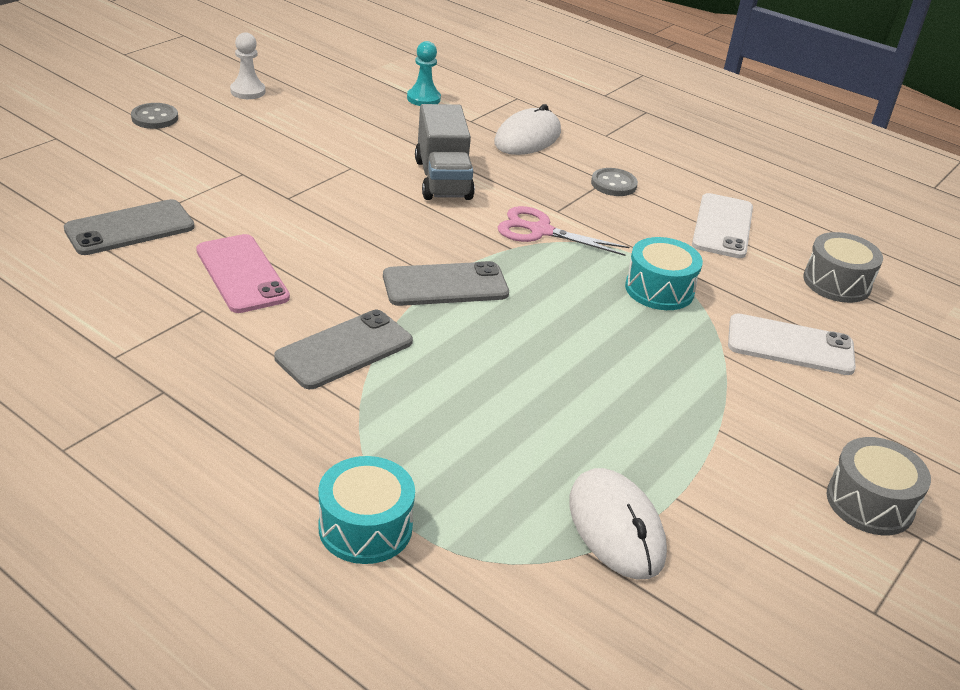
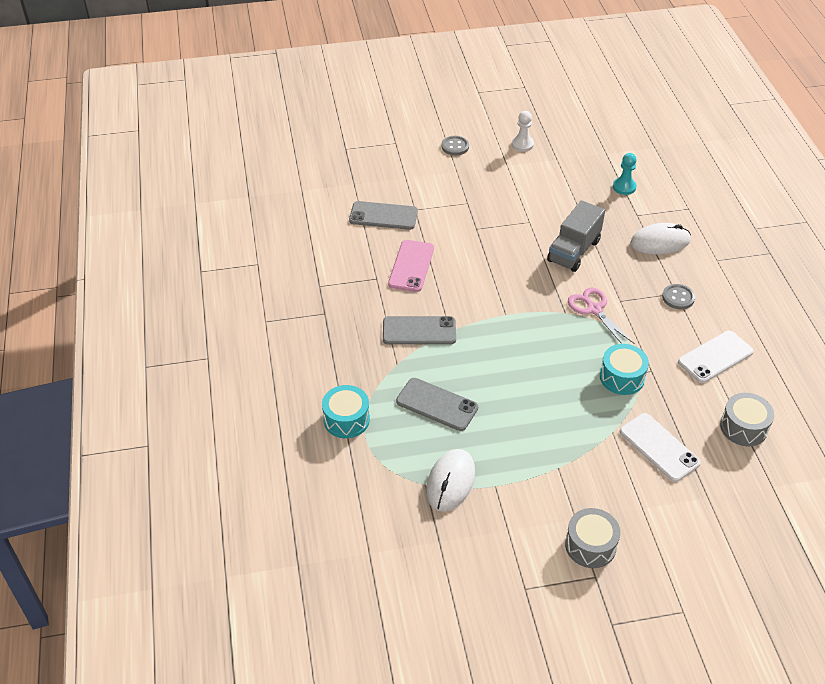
camera: 45 degrees right, 10 degrees up
(445, 285) = (504, 319): grey phone -> grey phone (437, 404)

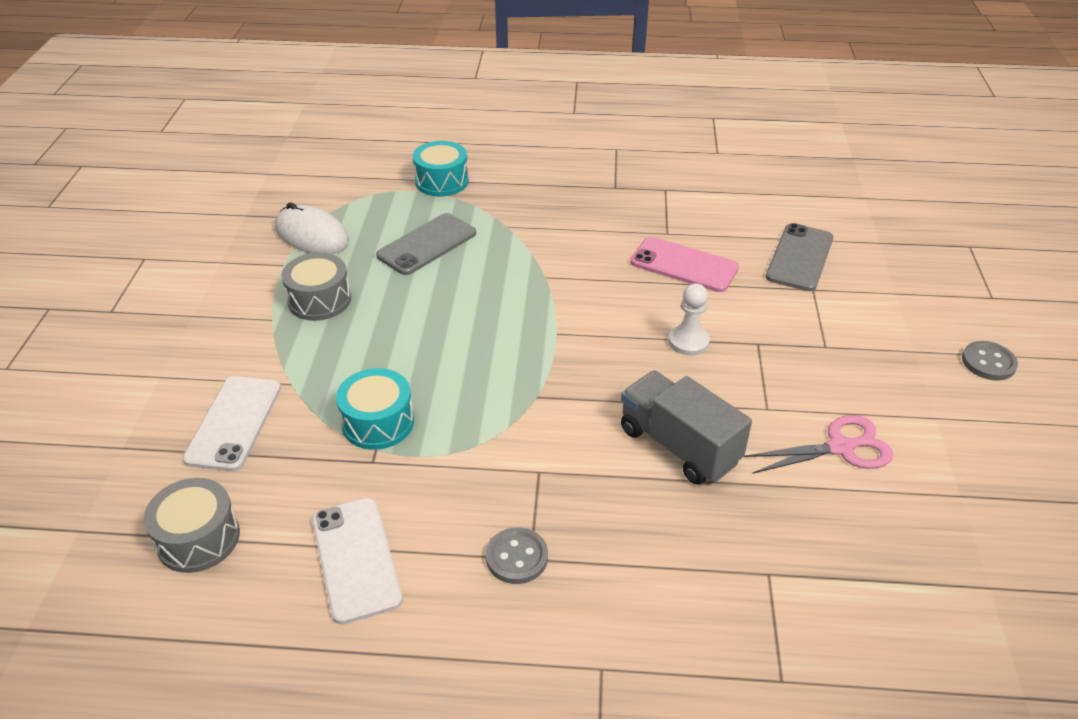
camera: 105 degrees right, 5 degrees down
(419, 331) = (555, 251): grey phone -> none
(522, 144) = (1006, 454): white pawn -> white pawn (688, 342)
(590, 545) = (149, 317): grey drum -> grey drum (319, 300)
(594, 309) = (530, 432): pink scissors -> pink scissors (840, 447)
(624, 187) = (864, 581): turquoise pawn -> none
(659, 447) = (234, 423): white phone -> white phone turned 60 degrees counterclockwise
(660, 242) = (678, 584): white mouse -> none

